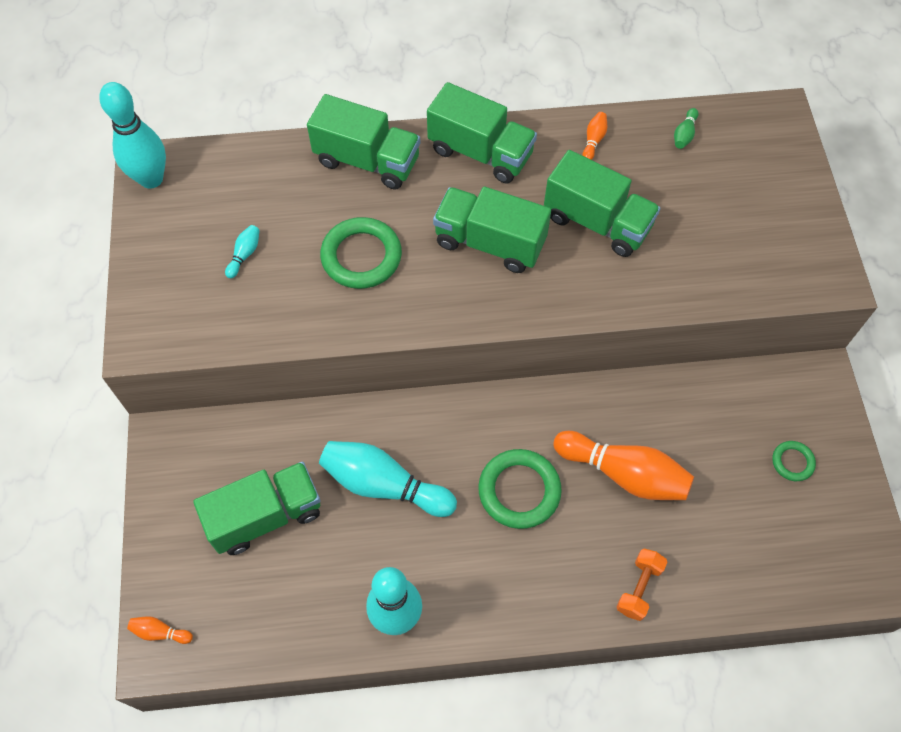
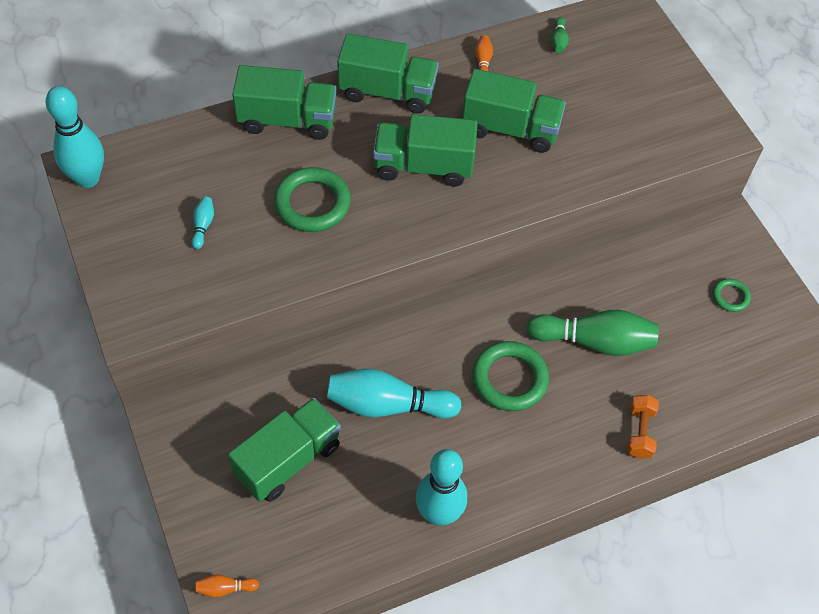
camera: 20 degrees left, 5 degrees down
(624, 473) = (594, 341): orange bowling pin -> green bowling pin

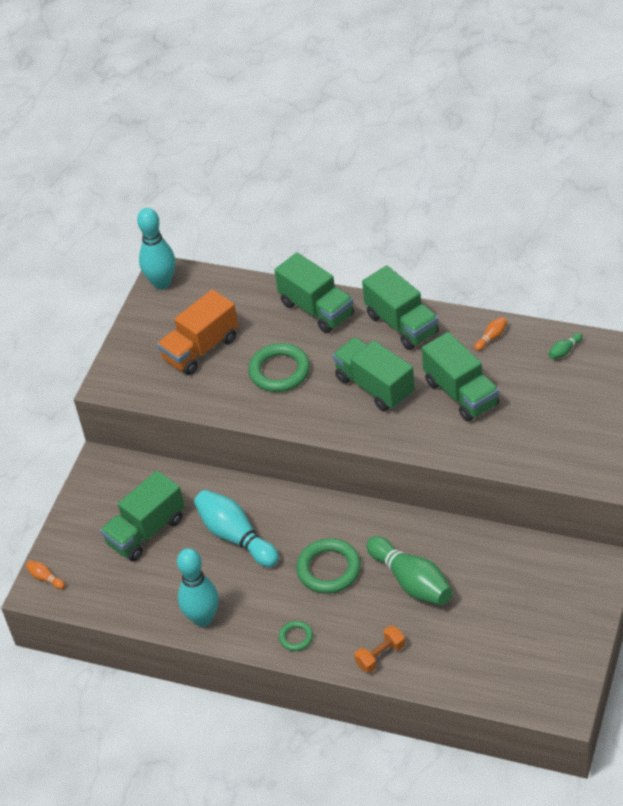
camera: 50 degrees right, 10 degrees down
(203, 226) = (201, 349): turquoise bowling pin -> orange truck
(288, 460) = (146, 531): green truck -> green truck turned 135 degrees clockwise
(730, 297) = (544, 613): green ring -> green ring (296, 637)

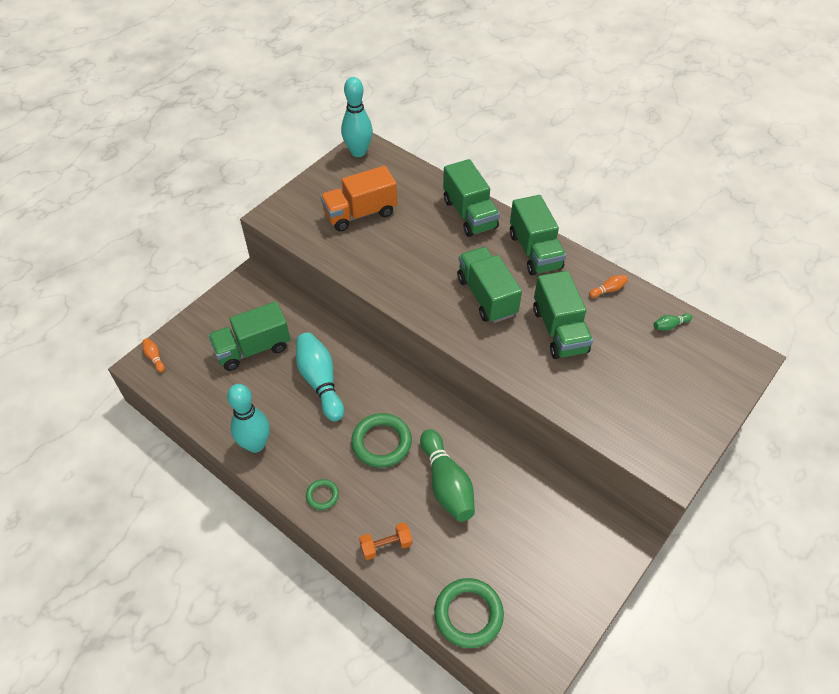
camera: 15 degrees right, 5 degrees up
(279, 371) = (413, 254): green ring -> green ring (468, 614)

